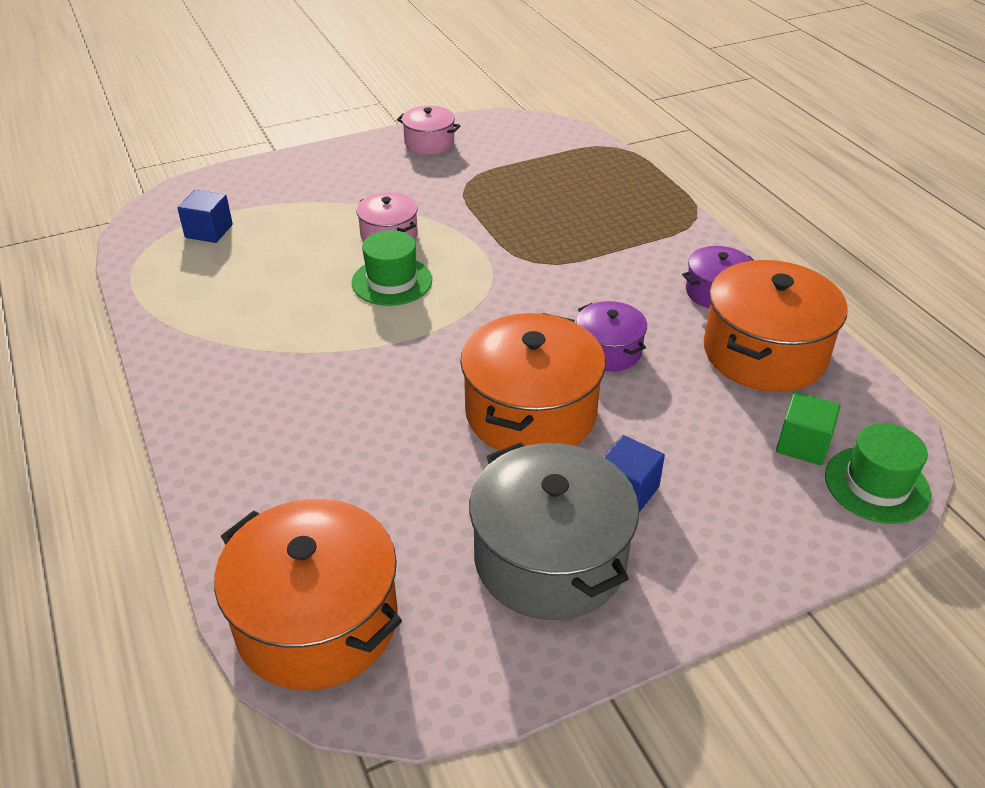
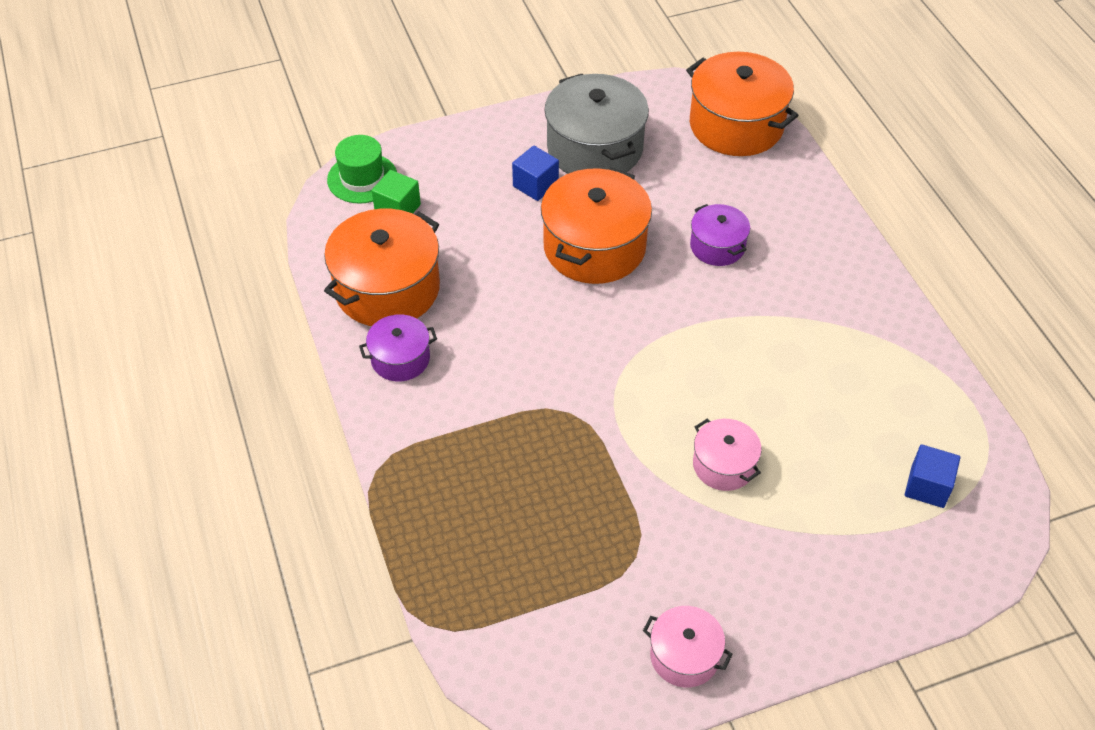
camera: 175 degrees left, 10 degrees up
(392, 281) = (715, 395): green hat -> none
(608, 351) = (520, 299): purple pot -> purple pot (717, 246)

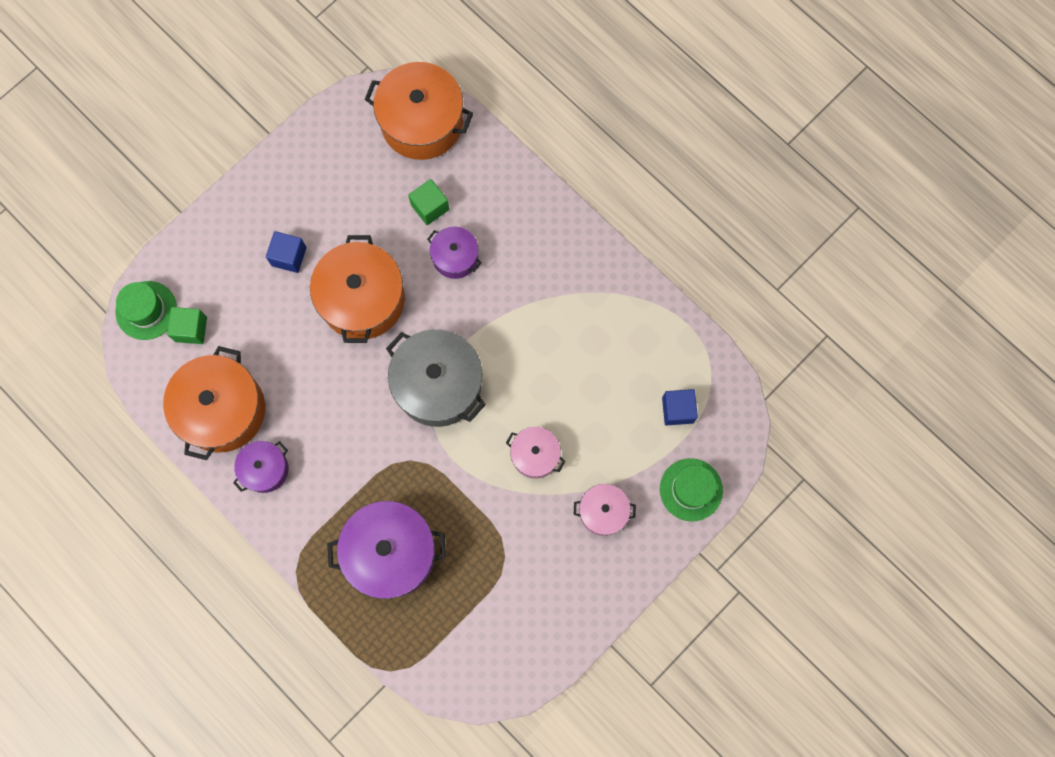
camera: 25 degrees left, 25 degrees up
(497, 497) = (391, 553): none -> purple pot
(594, 148) = (319, 197): grey pot -> grey pot (438, 385)
(684, 656) = (565, 615): pink pot -> pink pot (603, 512)
(710, 195) = (430, 207): none -> green cube
(913, 580) = (691, 489): none -> green hat

